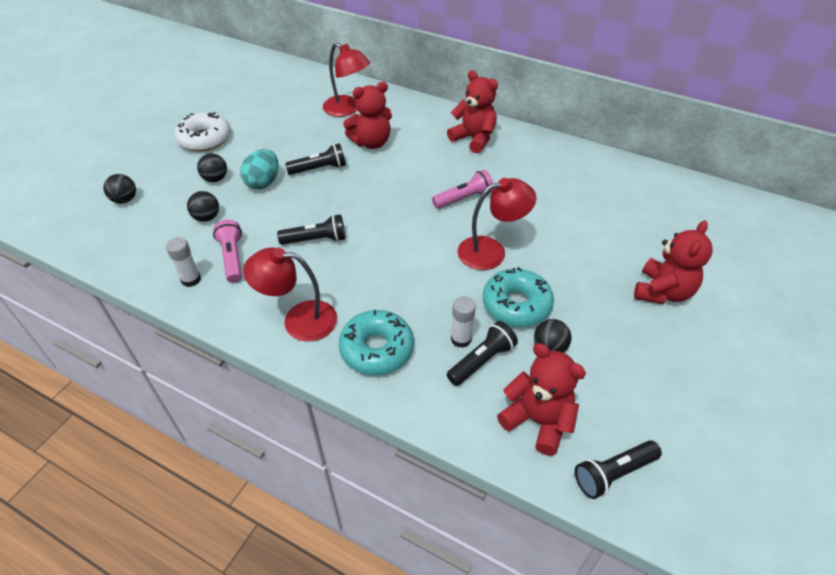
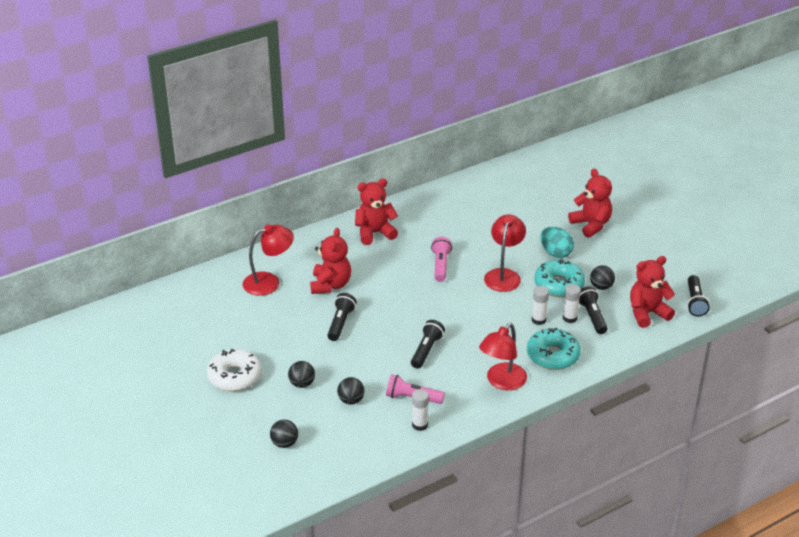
camera: 60 degrees left, 10 degrees down
(263, 182) = (331, 358): turquoise egg -> turquoise egg (555, 253)
(435, 311) = (538, 320): none -> white glue stick

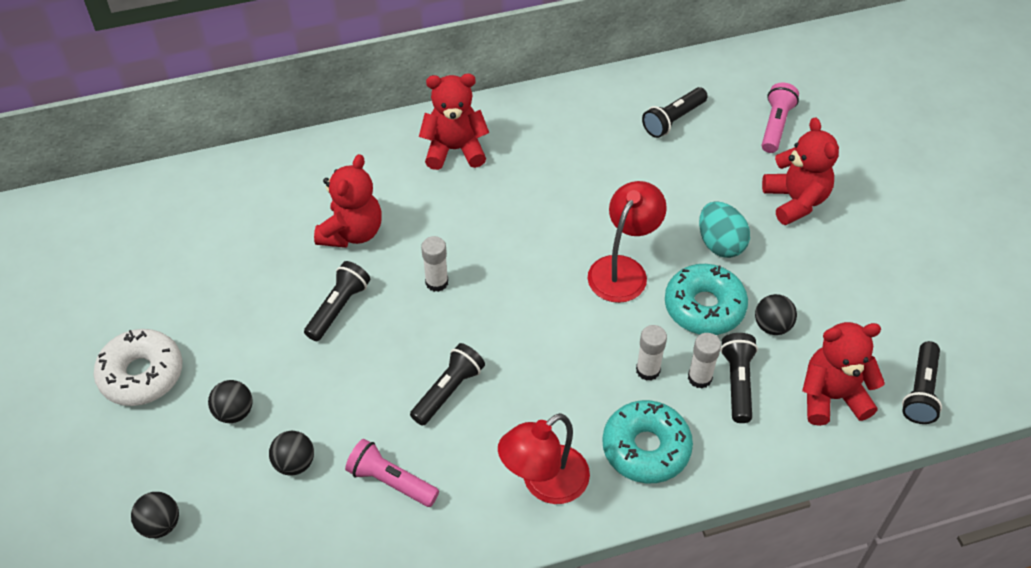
camera: 15 degrees right, 15 degrees up
(269, 282) = (265, 208): red lamp -> none
(420, 425) = (381, 540): white glue stick -> white glue stick (436, 282)
(441, 265) = (531, 230): pink flashlight -> pink flashlight (775, 126)
(502, 196) = (673, 120): none -> black flashlight

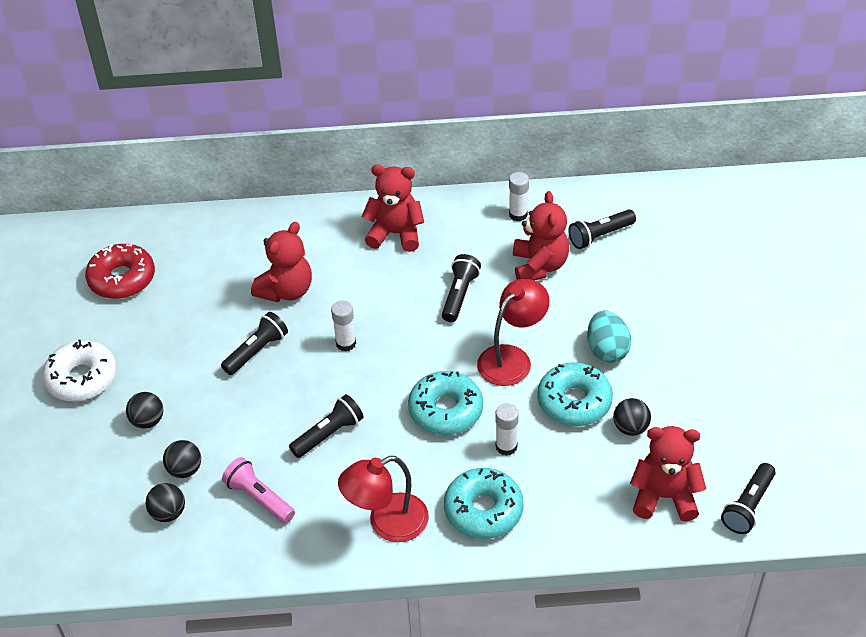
camera: 15 degrees right, 5 degrees down
(157, 248) = (122, 279): none -> red donut
(160, 524) = (65, 498): black ball -> black ball (168, 513)
(570, 341) = (445, 410): none -> turquoise donut
(699, 378) = (550, 460): white glue stick -> white glue stick (518, 214)
(737, 383) = (583, 470): black flashlight -> black flashlight (459, 295)
(775, 126) = (694, 254): pink flashlight -> none
(795, 201) = (689, 323): red teddy bear -> red teddy bear (539, 266)

